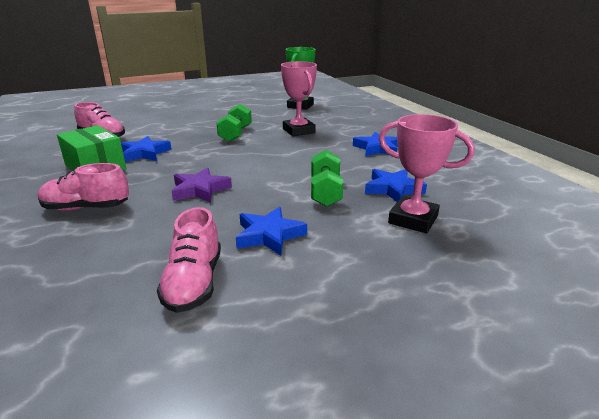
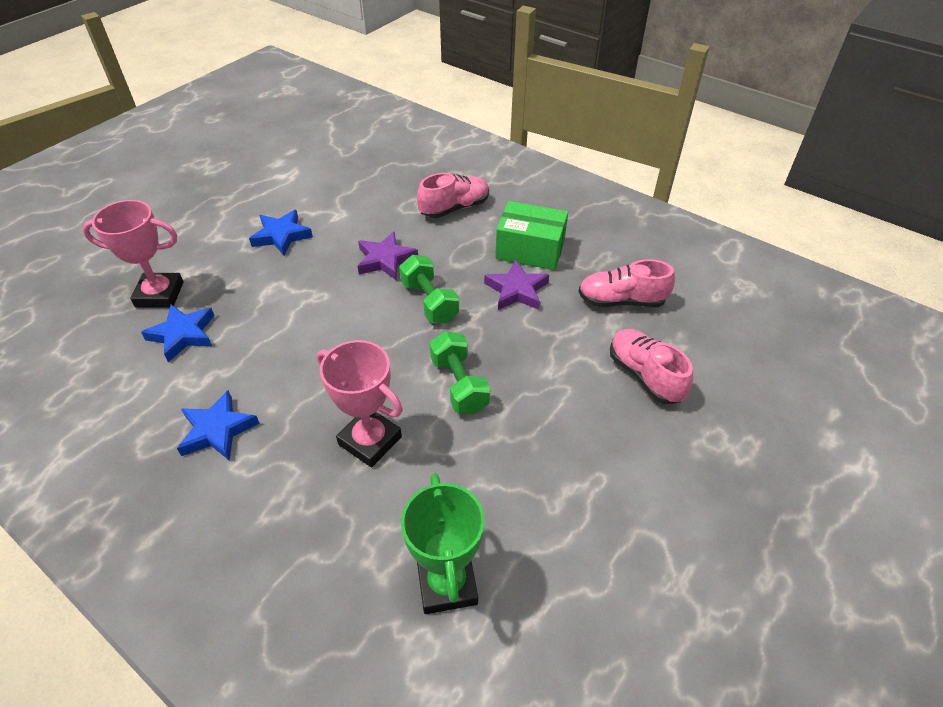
camera: 150 degrees right, 20 degrees up
(145, 153) = (516, 290): blue star -> purple star
(194, 283) = (305, 189): pink shoe -> pink shoe (644, 375)
(325, 192) = (257, 302): green dumbbell -> green dumbbell (429, 302)

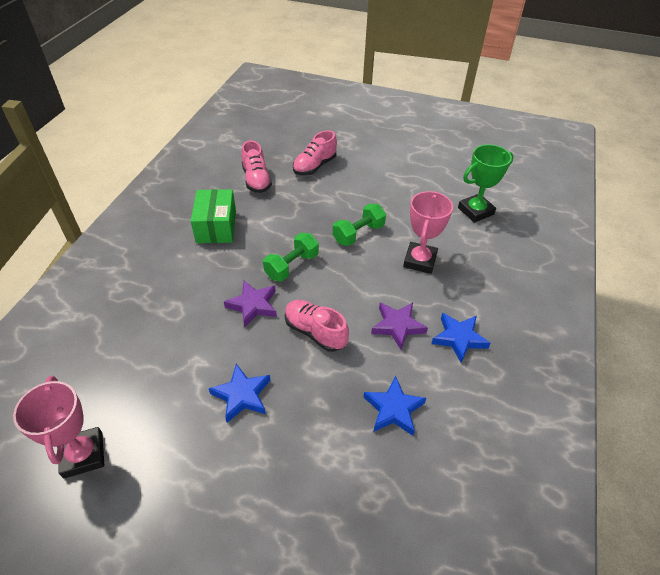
camera: 110 degrees left, 0 degrees up
(160, 294) = (358, 459): pink trophy -> pink trophy (83, 455)
(454, 208) = (171, 280): pink shoe -> pink shoe (315, 332)
(516, 290) = (263, 225): purple star -> purple star (397, 326)

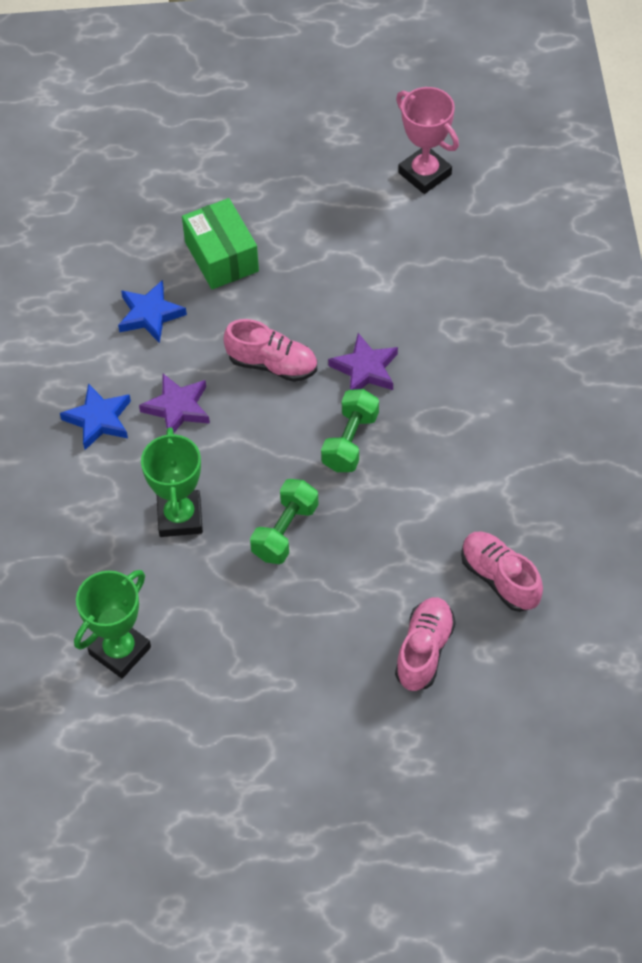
camera: 160 degrees right, 10 degrees up
(216, 227) = (494, 464): green box -> green box (221, 256)
(242, 395) = (313, 271): blue star -> none
(420, 261) = (180, 517): pink trophy -> green trophy

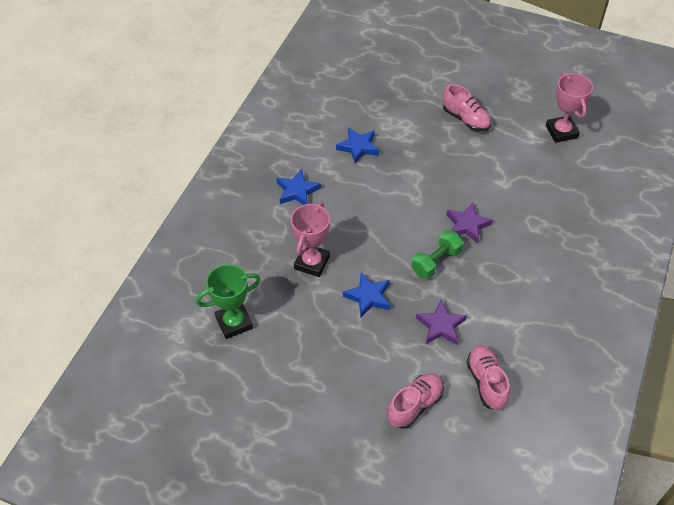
camera: 25 degrees right, 5 degrees down
(177, 408) = (345, 202): purple star -> purple star (440, 326)
(180, 517) = (312, 262): green trophy -> pink trophy
(221, 256) = (416, 132): green box -> none
(272, 364) = (413, 201): pink shoe -> pink shoe (465, 119)
(285, 531) = (368, 297): green dumbbell -> blue star

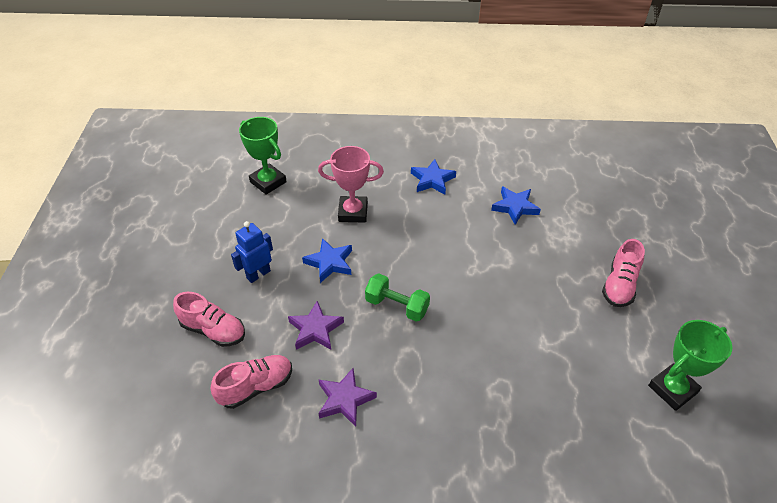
camera: 70 degrees right, 5 degrees down
(360, 356) = (258, 274): none -> blue robot
(467, 225) = (461, 322): purple star -> purple star (344, 399)
(561, 132) = (672, 389): pink trophy -> green trophy

